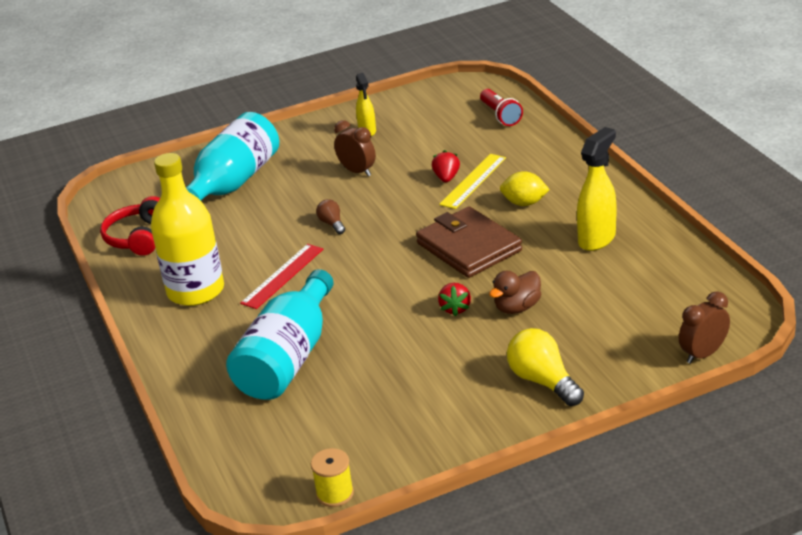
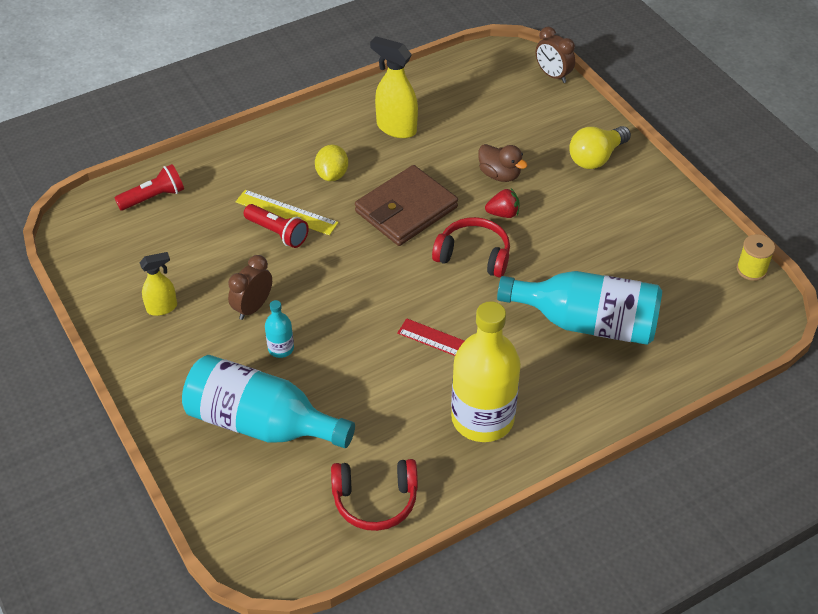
camera: 100 degrees left, 15 degrees up
(307, 187) = (281, 348): none -> turquoise bottle
(332, 224) = (358, 317): brown light bulb -> none
(397, 288) = (473, 255): none -> red headphones
(446, 178) = (277, 233): red strawberry -> red flashlight

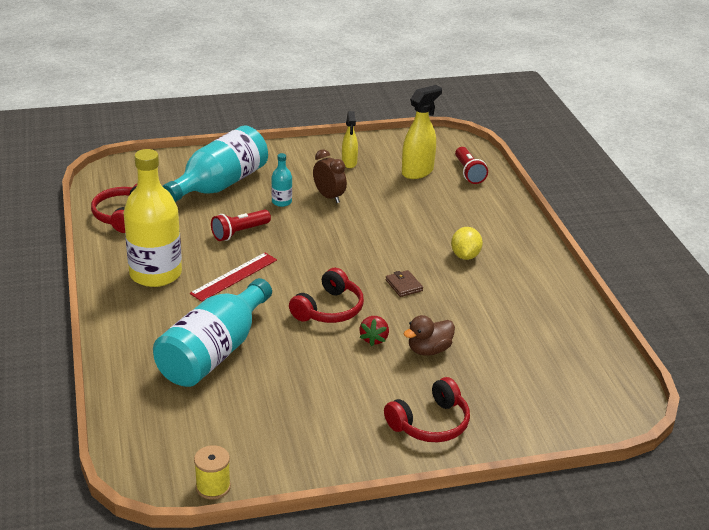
camera: 105 degrees right, 15 degrees down
(277, 233) = (404, 219): red flashlight -> red flashlight (239, 232)
(286, 212) = (426, 226): yellow ruler -> none
(332, 175) = (465, 256): yellow lemon -> yellow lemon turned 75 degrees clockwise
(396, 128) = (519, 302): yellow spray bottle -> yellow spray bottle (417, 172)
(406, 209) = (404, 285): brown wallet -> brown wallet, size x0.42
(553, 75) = (582, 430): brown clock -> none
(596, 158) = (430, 423): yellow light bulb -> red headphones

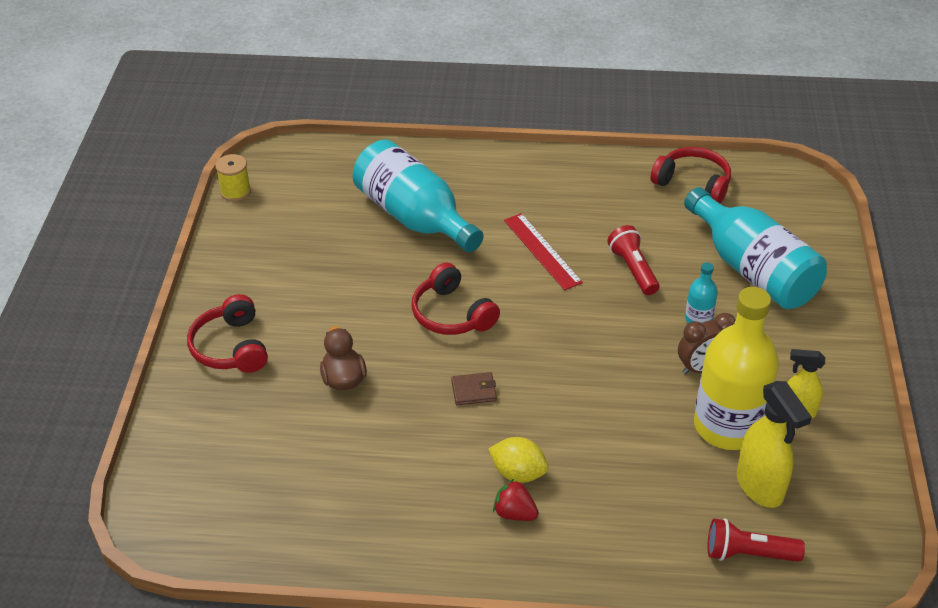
camera: 110 degrees right, 10 degrees up
(155, 274) = (566, 195): yellow bottle -> yellow bottle (727, 426)
(374, 339) = (383, 338): red strawberry -> red strawberry (514, 513)

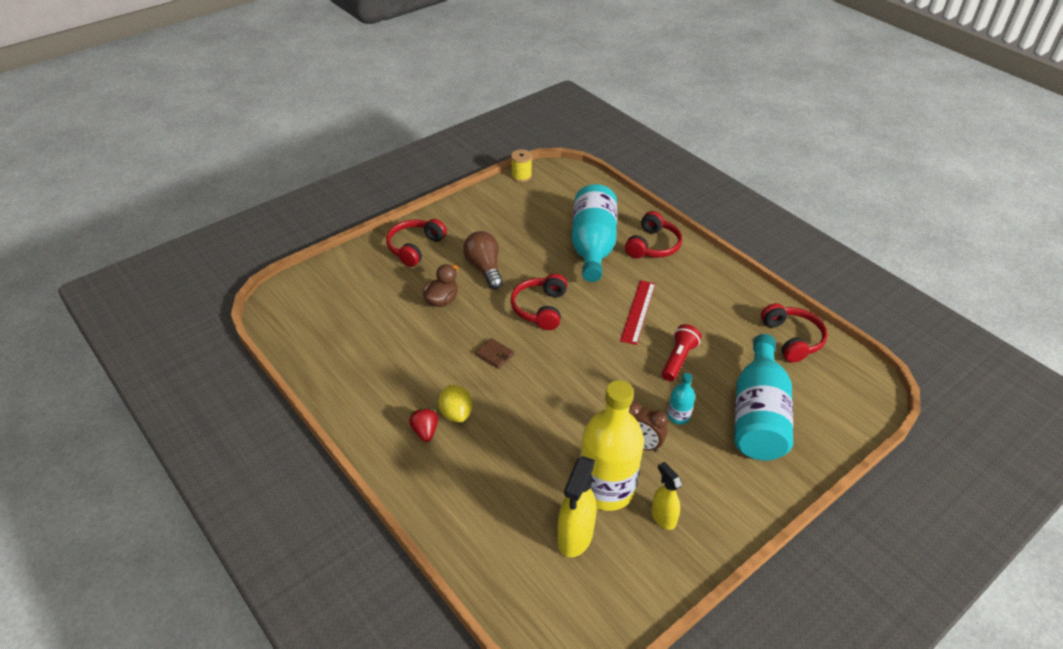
camera: 45 degrees right, 0 degrees up
(339, 315) = (484, 268): none -> brown light bulb
(469, 178) = (653, 246): none -> red headphones
(748, 553) = (513, 566): red flashlight -> none

